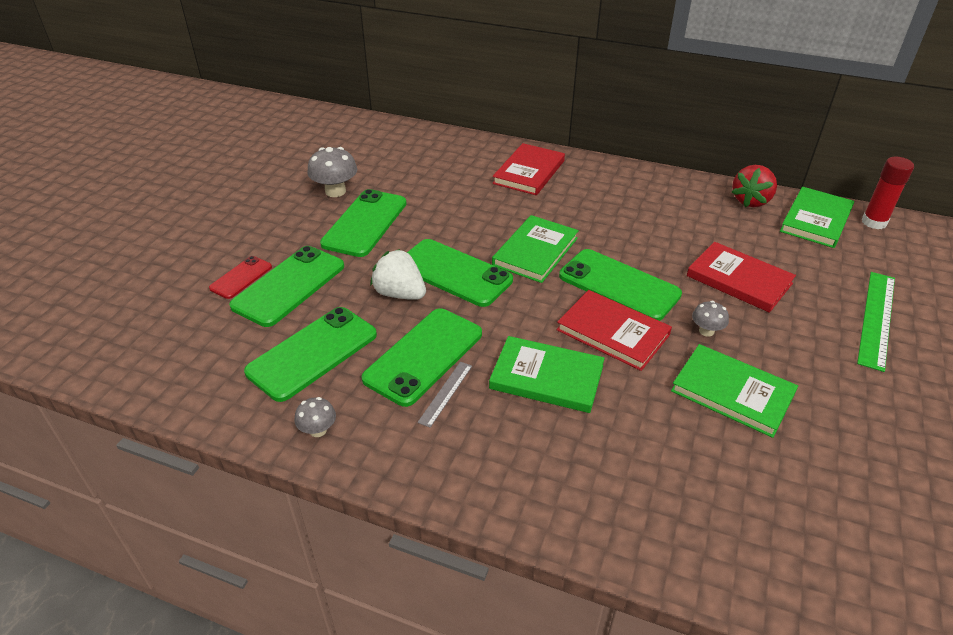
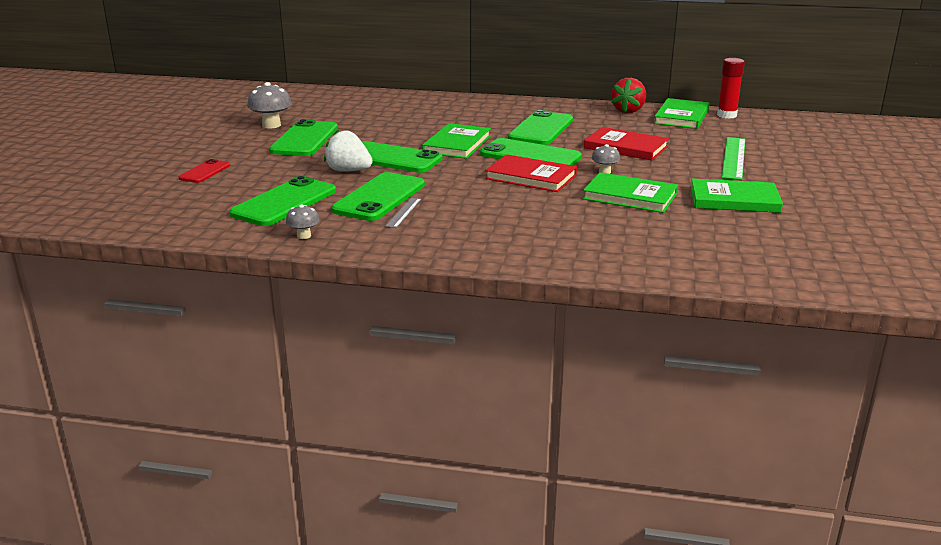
camera: 10 degrees left, 15 degrees down
(289, 286) = (249, 173): green phone -> green phone (541, 129)
(529, 172) = (440, 107): red book -> none
(546, 377) = (483, 200): green book -> green book (734, 200)

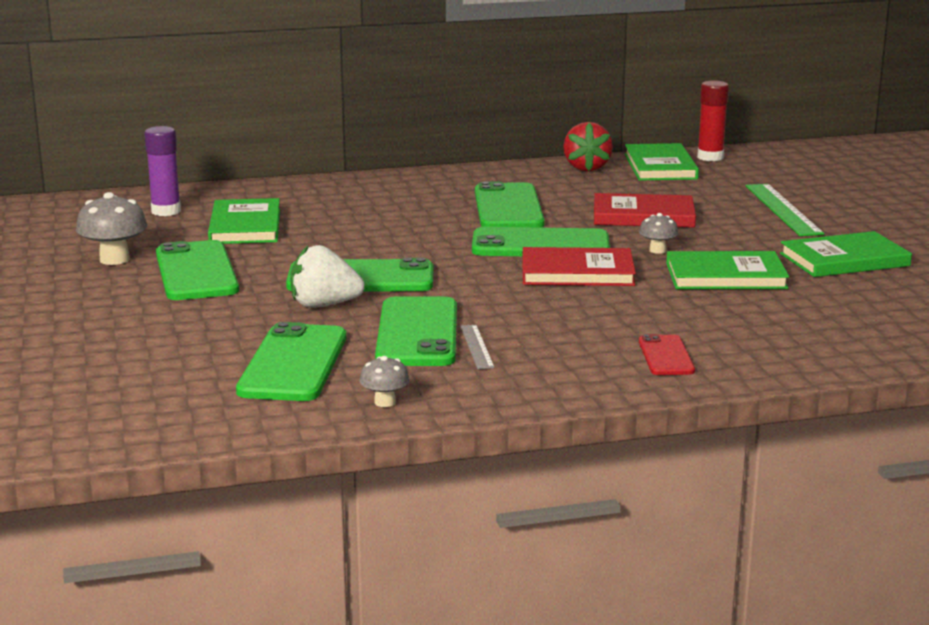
camera: 25 degrees left, 5 degrees down
(205, 172) = (108, 343): red phone -> red phone (666, 356)
(335, 102) = (166, 211): none -> purple glue stick
(457, 144) = (425, 245): green book -> green book (245, 226)

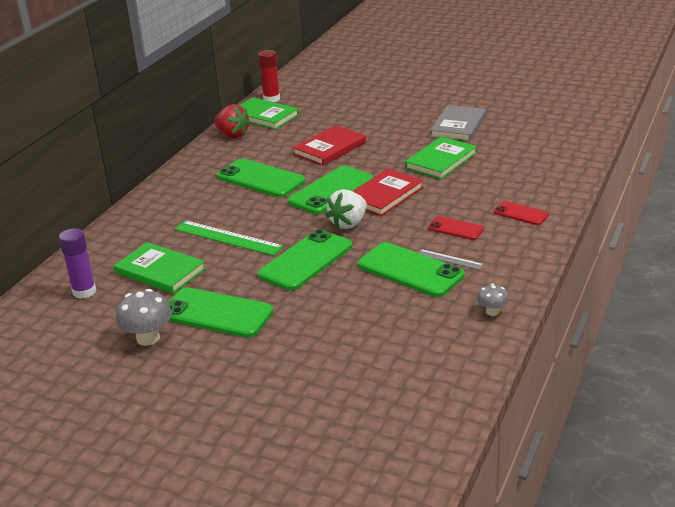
camera: 50 degrees left, 10 degrees up
(293, 364) = (407, 324): green phone -> none
(324, 305) = (332, 286): white strawberry -> white strawberry (348, 223)
(559, 330) = (455, 229): none -> red phone
(657, 250) = (384, 163): grey mushroom -> none
(783, 209) = (373, 112): green ruler -> green ruler (228, 238)
(844, 260) = (458, 126): green book -> grey book

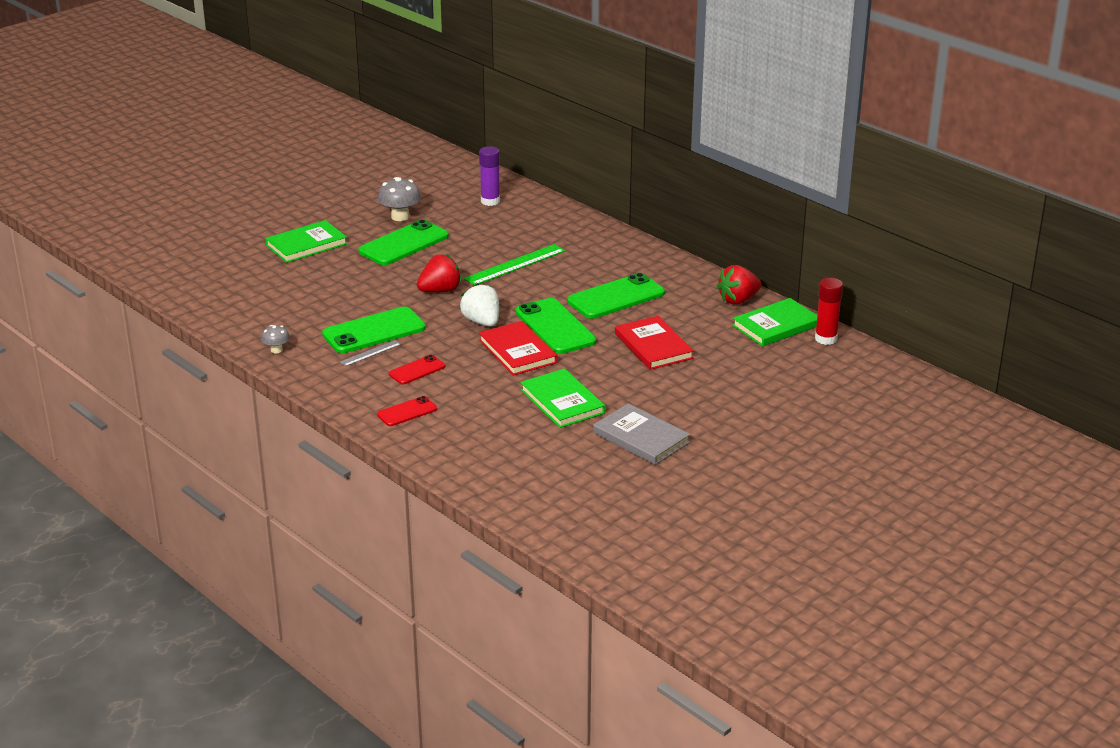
camera: 110 degrees right, 0 degrees up
(160, 271) = (490, 231): green book -> green book (306, 245)
(306, 260) = (440, 290): green phone -> red strawberry

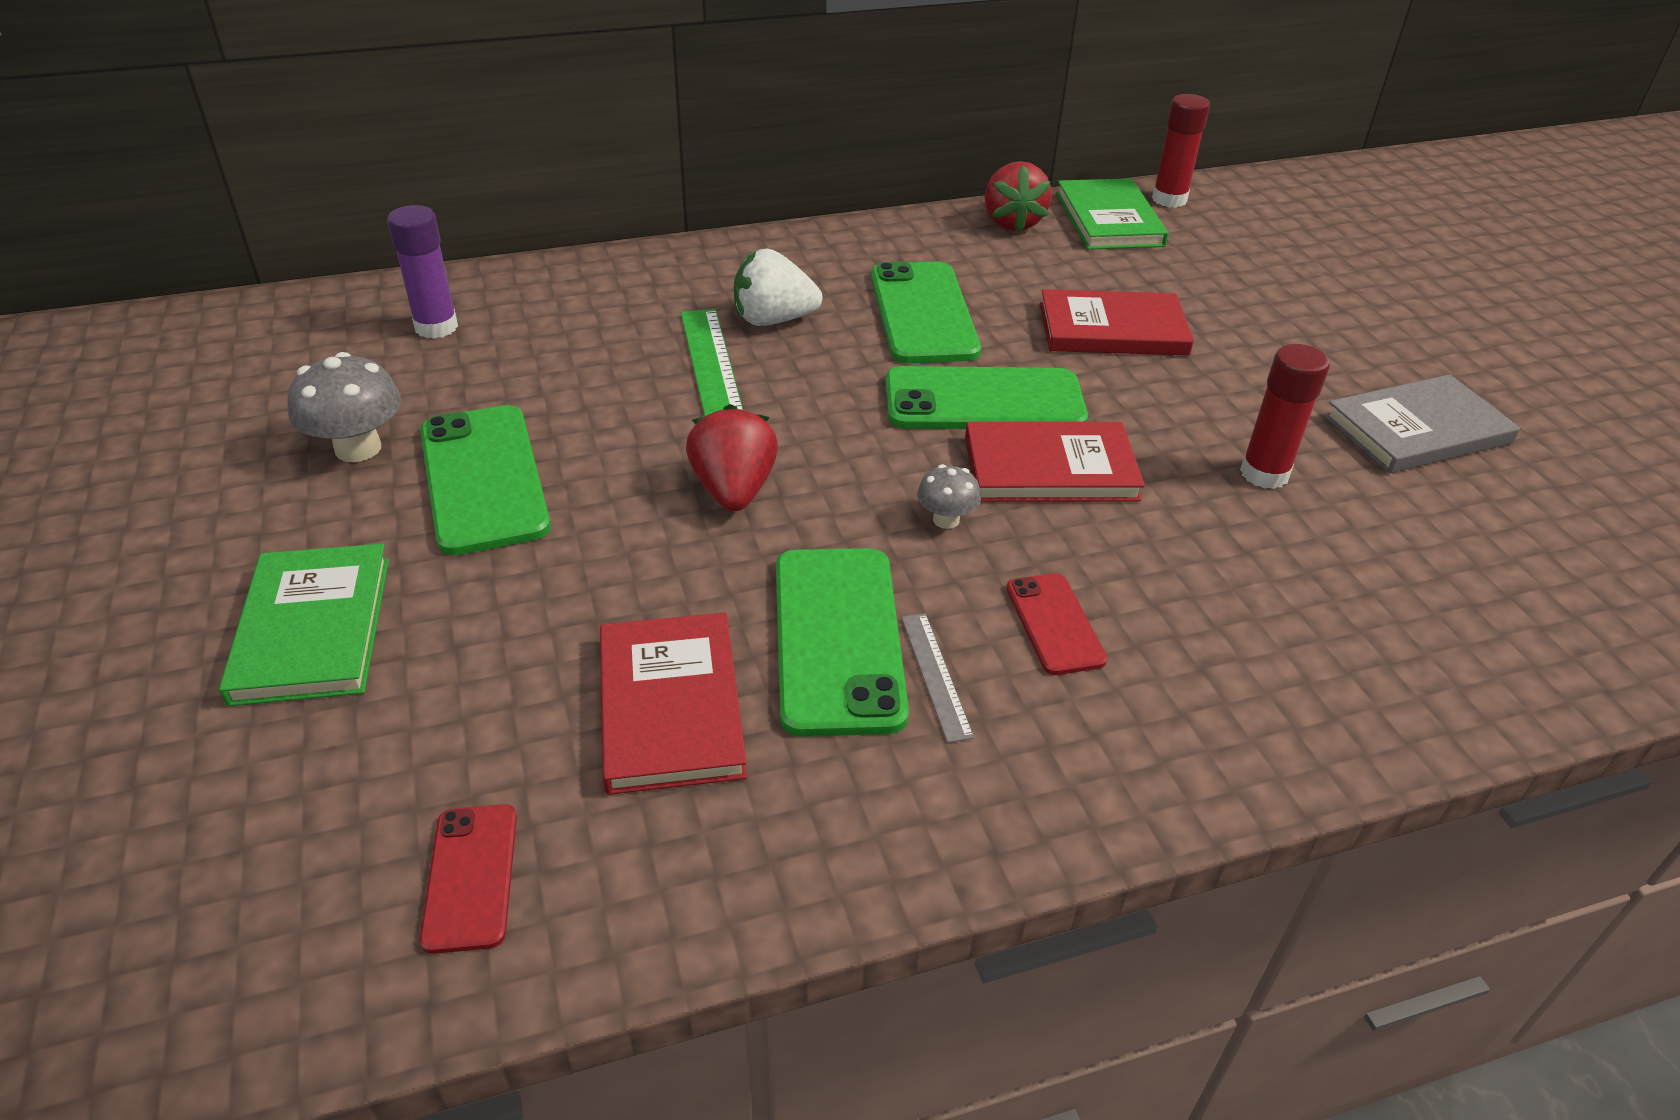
camera: 65 degrees left, 10 degrees up
(276, 350) = (810, 853): grey mushroom -> grey mushroom (946, 520)
(319, 311) = (671, 706): none -> red book
(407, 412) = (1233, 694): red phone -> red phone (470, 877)
(482, 322) = (905, 476): white strawberry -> white strawberry (773, 320)
(562, 401) = (1264, 474): green book -> red glue stick

